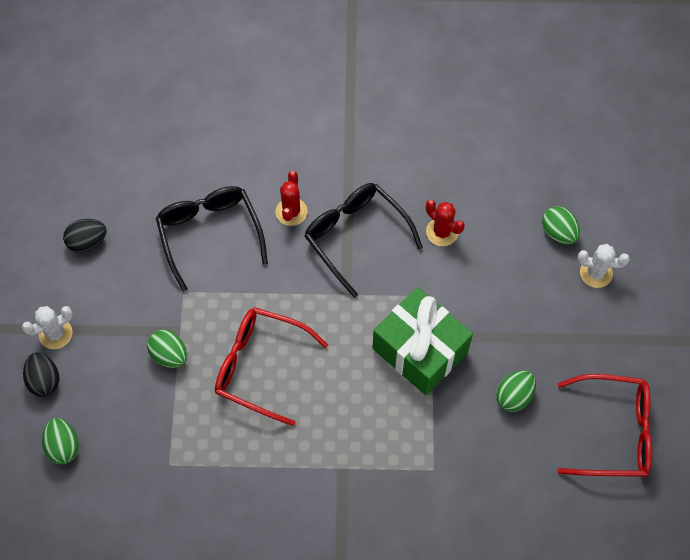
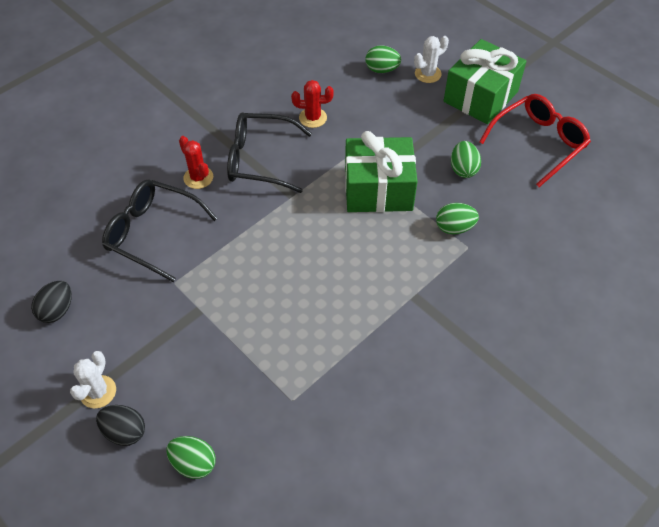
camera: 45 degrees left, 10 degrees down
(170, 355) = (209, 330): green egg -> green egg (454, 228)
(260, 366) = (285, 283): red glasses -> none
(617, 339) = (480, 97): none -> green gift

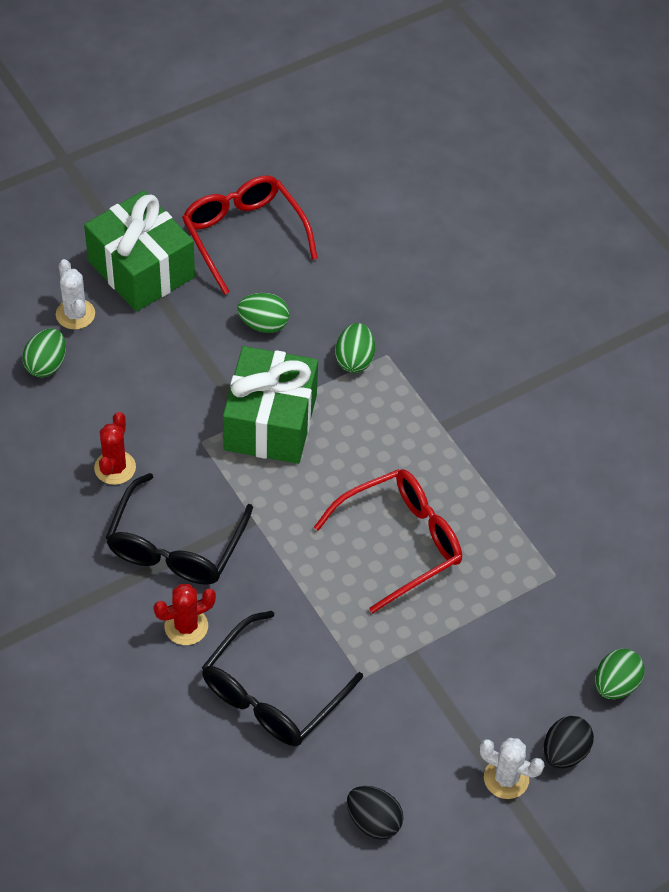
camera: 80 degrees left, 0 degrees up
(296, 286) = (400, 542): none -> red glasses

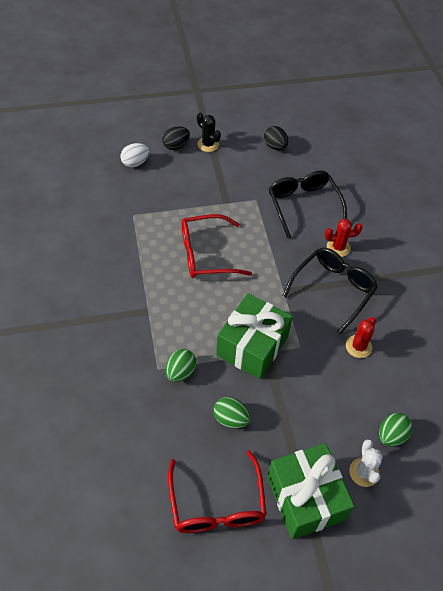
camera: 160 degrees left, 0 degrees up
(272, 694) = (303, 205): black glasses -> black glasses turned 75 degrees counterclockwise
(506, 778) = (208, 144): white cactus -> black cactus
(615, 684) = (135, 163): green egg -> white egg

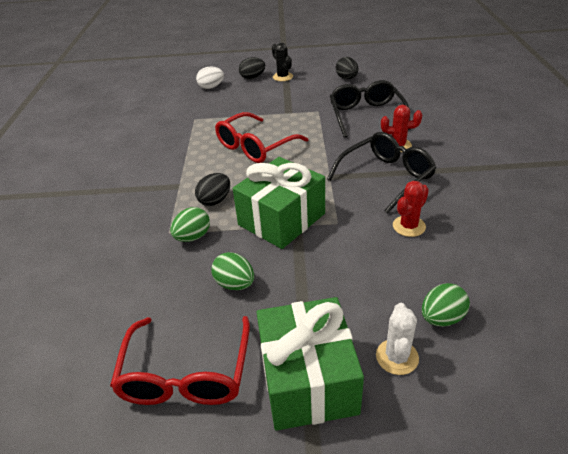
camera: 15 degrees right, 15 degrees down
(187, 328) = (215, 201): none -> black egg
(206, 254) = (255, 147): red glasses -> red glasses turned 45 degrees counterclockwise

